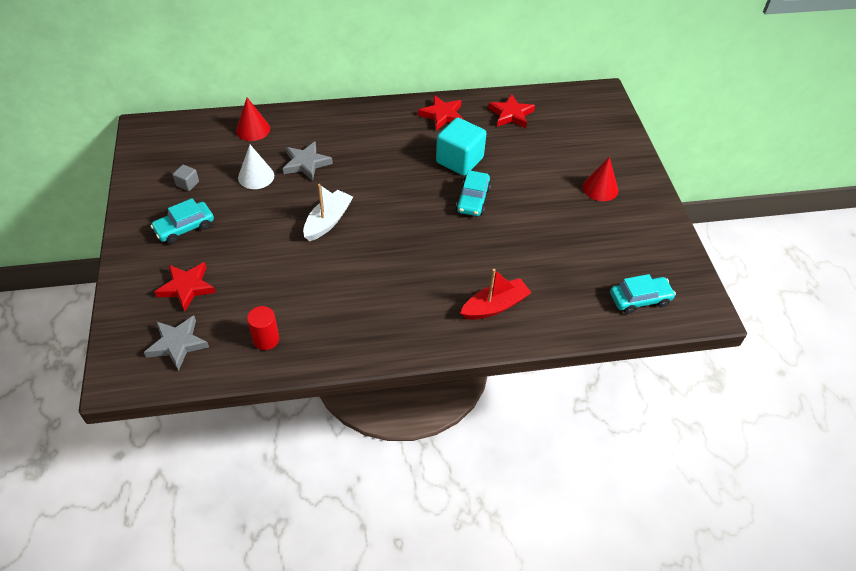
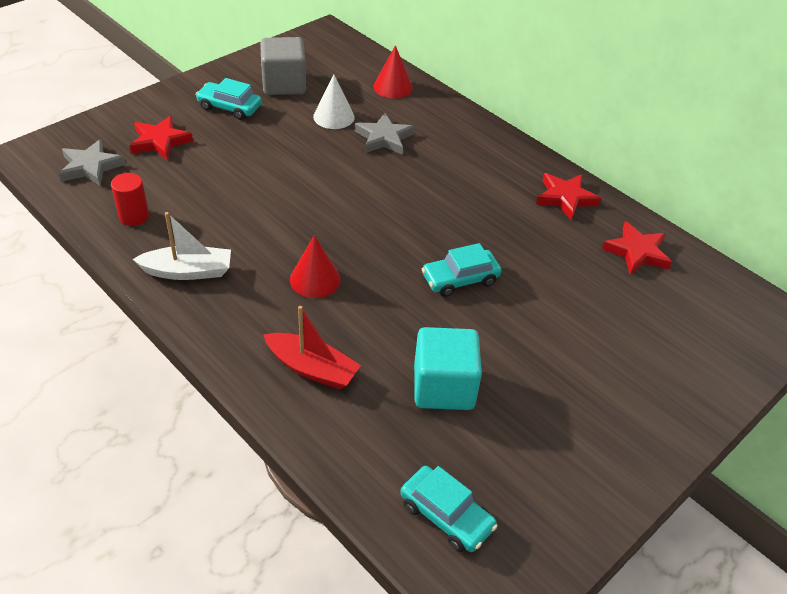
camera: 55 degrees right, 5 degrees down
(187, 184) = (284, 84): grey cube -> grey cube, size x2.23
(328, 221) = (320, 187): white boat -> white boat (188, 271)
(459, 160) = (510, 242): turquoise cube -> turquoise cube (443, 387)
(600, 188) = (606, 390): red cone -> red cone (315, 279)

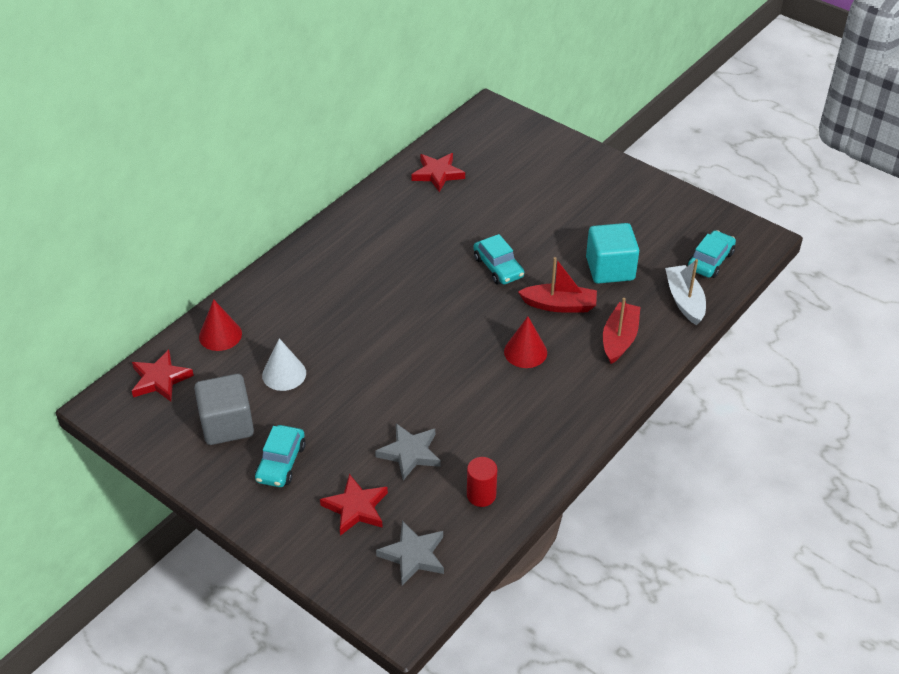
camera: 95 degrees left, 0 degrees up
(188, 271) = (542, 436): white boat -> white boat (684, 300)
(384, 138) = (315, 332): grey star -> grey star (410, 453)
(384, 322) = (559, 305): none -> red boat
(565, 198) = (380, 211): red star -> red star (160, 379)

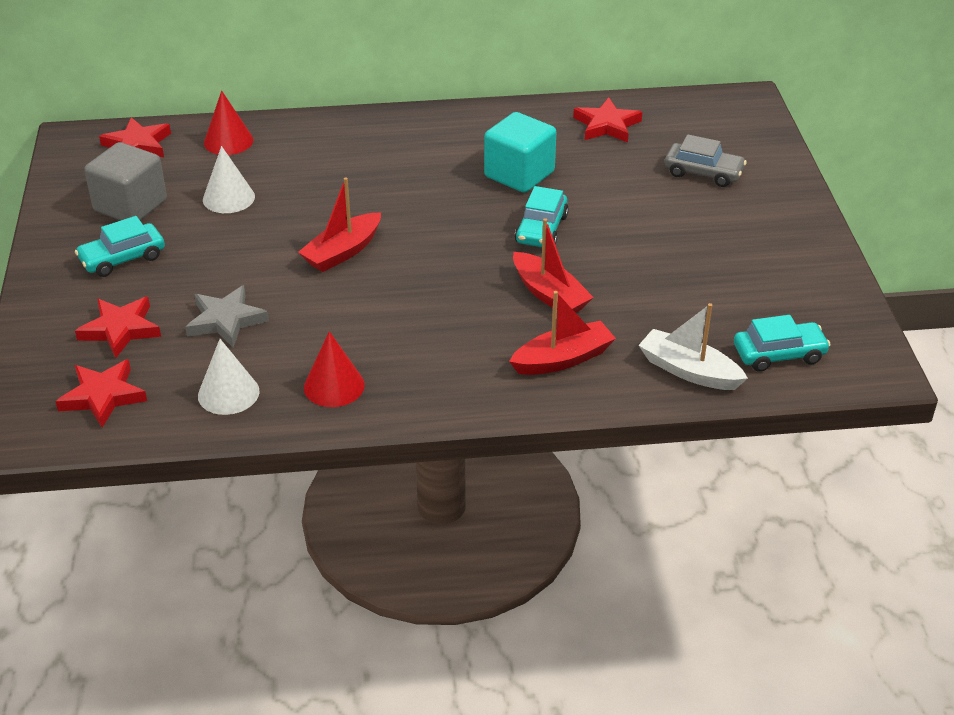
camera: 45 degrees right, 5 degrees down
(410, 360) = (342, 252): none -> red boat
(413, 555) = (103, 396): grey star -> red star
(481, 495) = (228, 393): red cylinder -> white cone
(525, 352) = (453, 311): red cone -> red cone (334, 386)
(531, 173) = (703, 173): none -> grey car
(610, 269) = (653, 296): turquoise cube -> turquoise cube (519, 174)
(684, 300) = (689, 371): white boat -> white boat turned 90 degrees counterclockwise

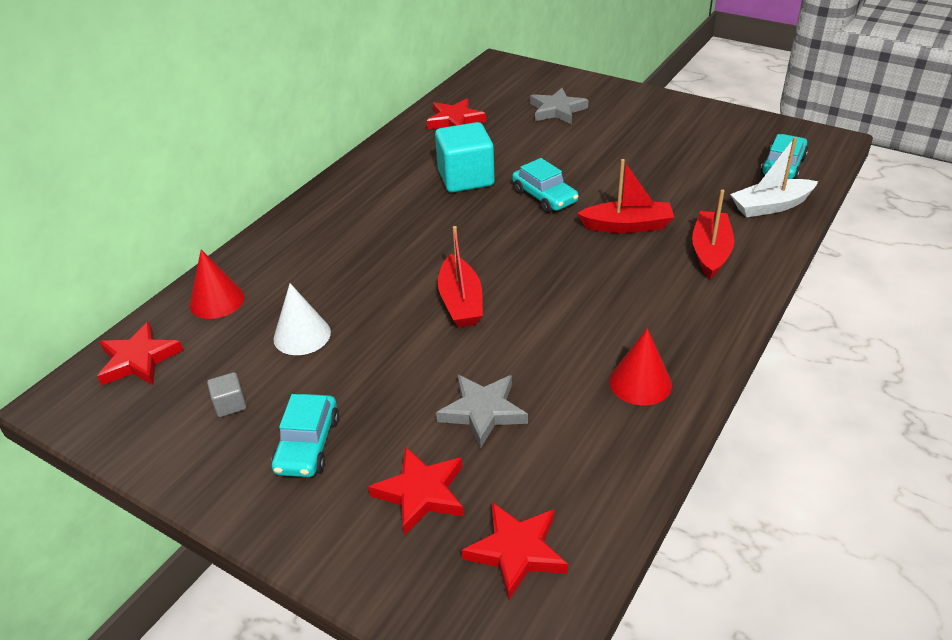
camera: 50 degrees left, 0 degrees up
(130, 206) = (230, 404): grey cube -> grey cube, size x0.45
(228, 393) = (593, 454): white cone -> none
(703, 173) = (557, 110): grey car -> grey star

